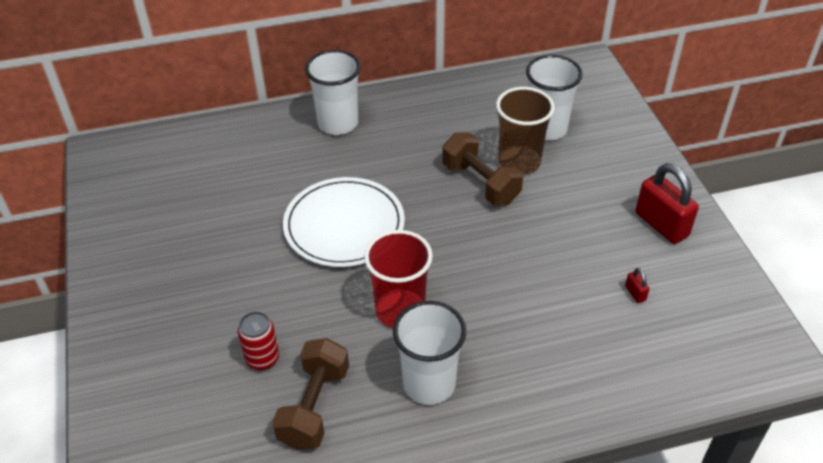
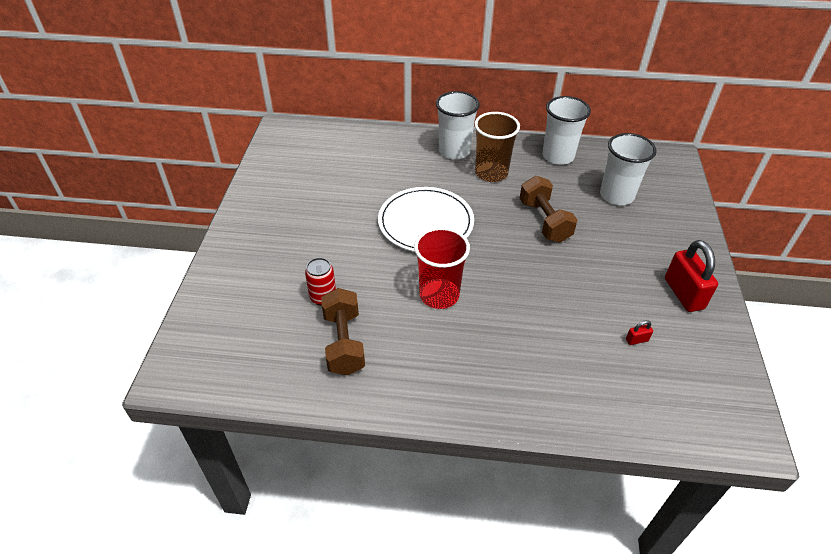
camera: 20 degrees right, 0 degrees up
(314, 406) = (344, 343): brown dumbbell -> brown dumbbell turned 45 degrees counterclockwise
(429, 384) = (436, 355): white cup -> white cup (558, 156)
(519, 162) = (582, 214): brown cup -> brown cup (491, 173)
(635, 293) = (636, 340): red padlock -> red padlock turned 75 degrees clockwise

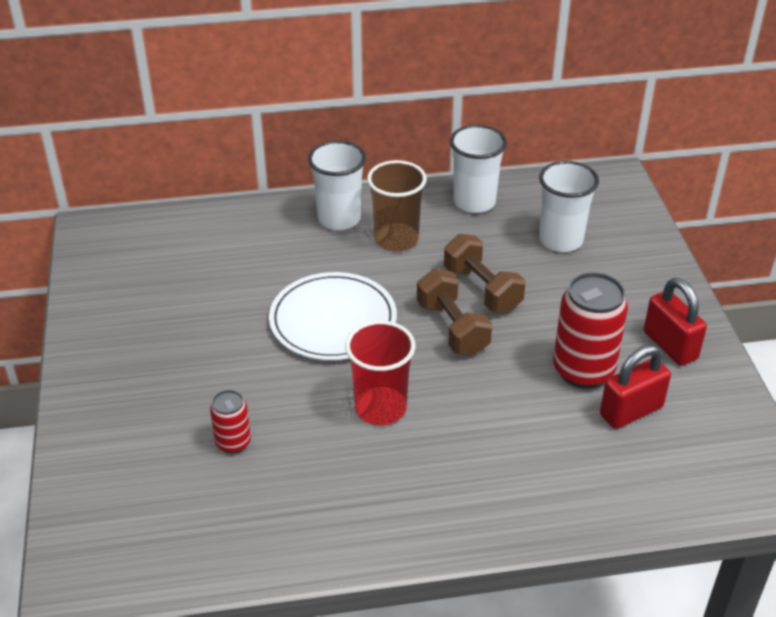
camera: 15 degrees left, 5 degrees down
(344, 343) = (280, 492): brown dumbbell -> brown dumbbell (452, 328)
(606, 299) = (583, 370): none -> red can
(636, 340) = (631, 411): red padlock -> red padlock, size x2.37

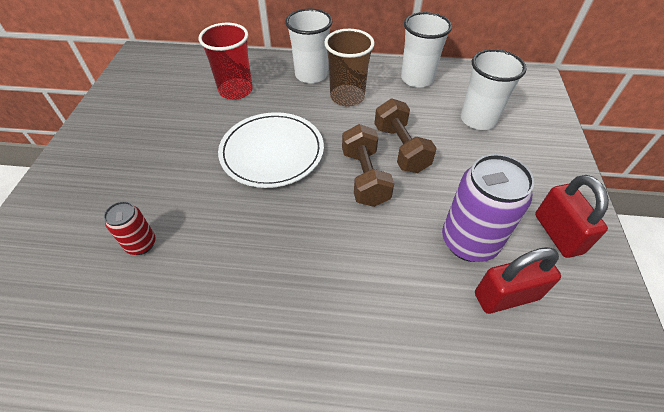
camera: 15 degrees right, 10 degrees up
(380, 408) = (276, 239): red cup -> red cup (236, 90)
(583, 370) = (469, 242): red can -> purple can

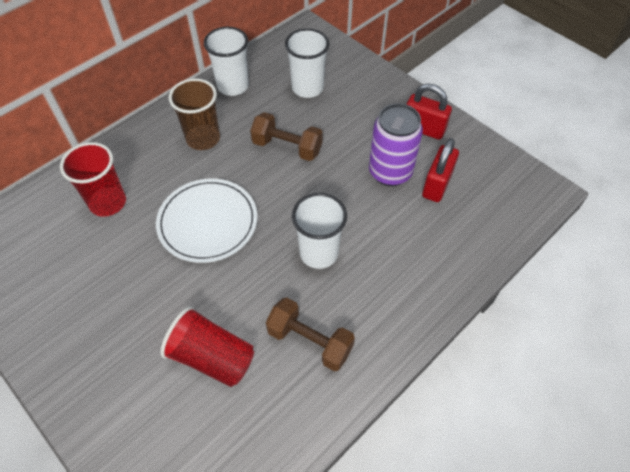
camera: 50 degrees left, 5 degrees up
(141, 244) = (212, 357): red can -> red cup
(311, 75) = (151, 142): white cup -> white cup (319, 253)
(364, 177) = (290, 185): brown dumbbell -> brown dumbbell (310, 341)

